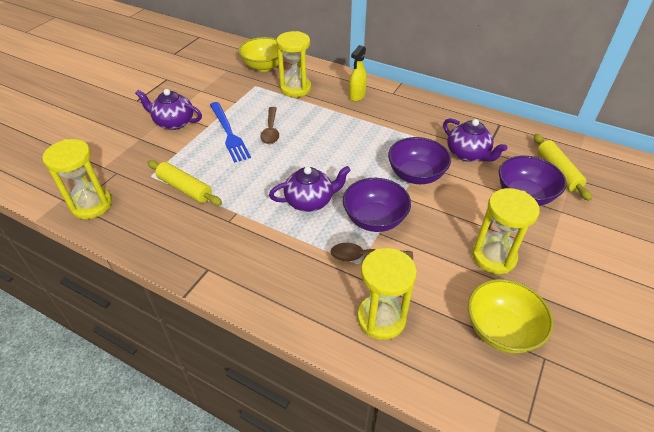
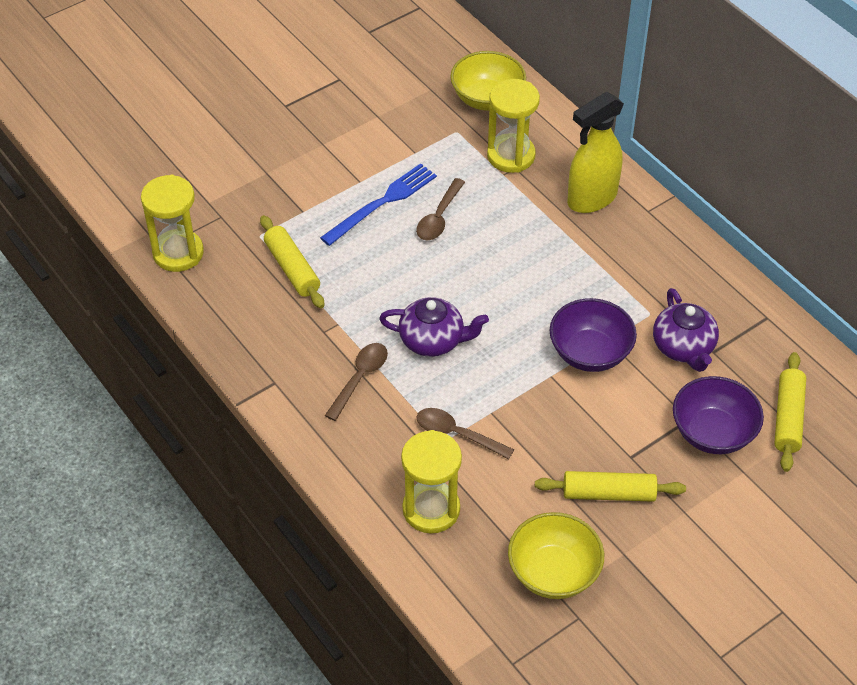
camera: 25 degrees right, 5 degrees up
(173, 122) = (318, 161): purple teapot -> none
(229, 133) = (382, 203): blue fork -> blue fork turned 135 degrees counterclockwise
(272, 243) = (360, 378): none -> brown spoon
(357, 96) = (591, 199): yellow spray bottle -> yellow spray bottle, size x1.65
(374, 219) = (497, 393): purple bowl -> none
(493, 257) = (609, 493): yellow hourglass -> yellow rolling pin

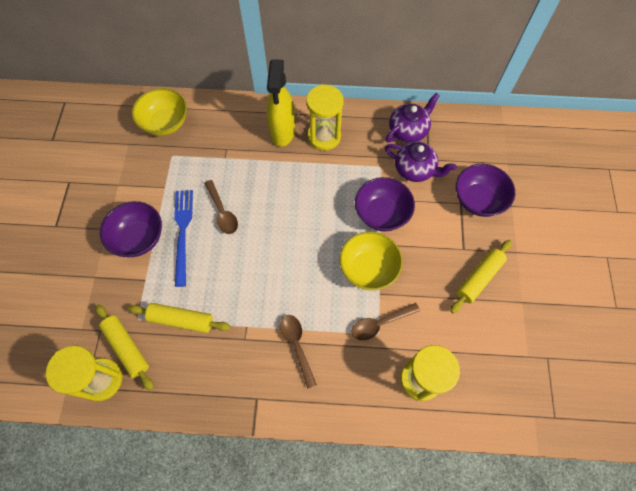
camera: 50 degrees left, 15 degrees up
(340, 175) = (139, 238): none -> purple bowl
(433, 340) = (305, 284): purple teapot -> purple teapot (408, 130)
(511, 156) = (216, 144): yellow hourglass -> yellow hourglass (324, 137)
(553, 573) = (510, 347): yellow bowl -> yellow bowl (368, 268)
(788, 418) = (494, 161): yellow rolling pin -> yellow rolling pin (127, 348)

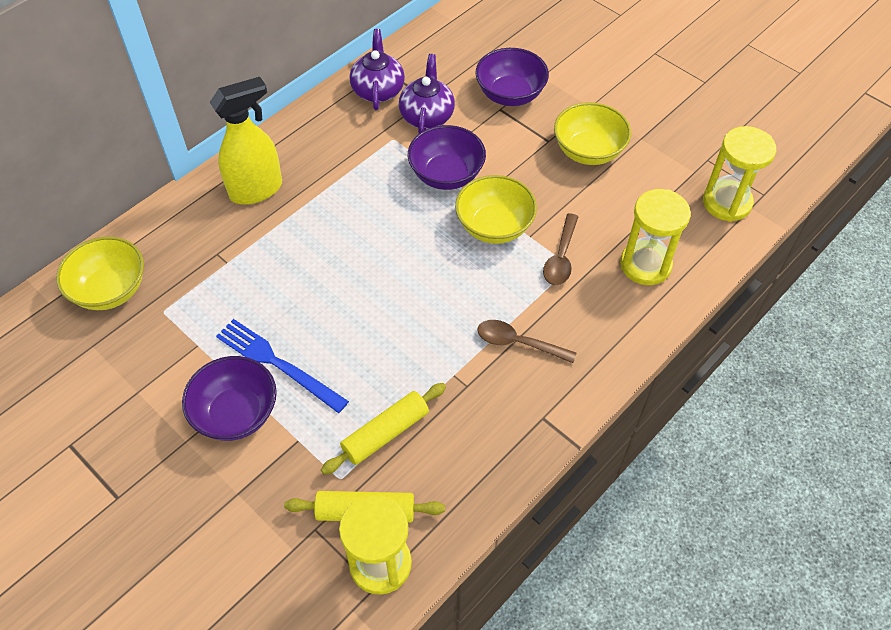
camera: 50 degrees left, 10 degrees down
(222, 212) = (294, 309): brown spoon -> none
(282, 132) = (256, 190): yellow spray bottle -> yellow spray bottle turned 75 degrees counterclockwise
(324, 137) = (305, 159): yellow hourglass -> yellow hourglass (727, 202)
(415, 169) = (427, 116): purple teapot -> purple teapot turned 60 degrees counterclockwise
(478, 278) = (588, 151): yellow rolling pin -> yellow bowl

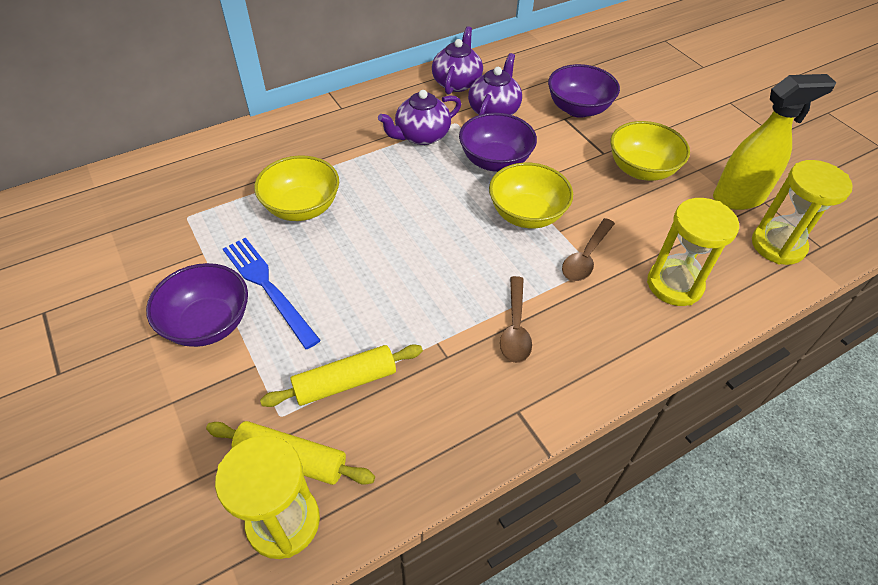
camera: 15 degrees right, 5 degrees down
(110, 290) = (151, 188): yellow bowl -> yellow bowl (302, 207)
(256, 190) = (316, 137): yellow spray bottle -> yellow spray bottle (739, 197)
(364, 163) = (421, 136): none -> purple teapot
(518, 343) = (515, 328): brown spoon -> brown spoon turned 120 degrees counterclockwise

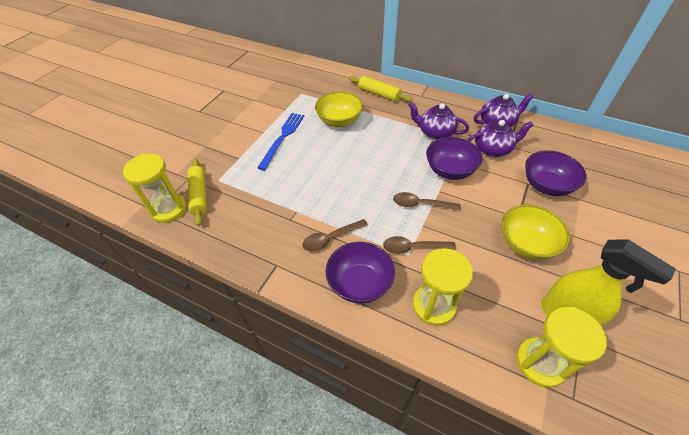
camera: 60 degrees right, 0 degrees up
(208, 323) = (249, 133): purple bowl -> purple bowl (359, 283)
(345, 382) = (249, 191): yellow rolling pin -> yellow rolling pin (379, 94)
(526, 214) = (420, 204): yellow bowl -> brown spoon

